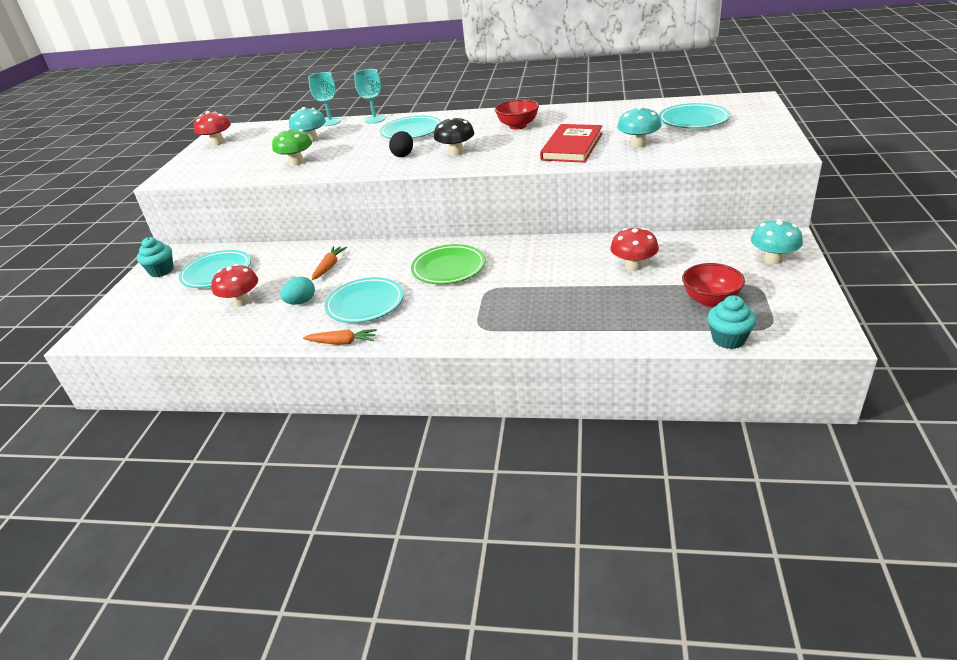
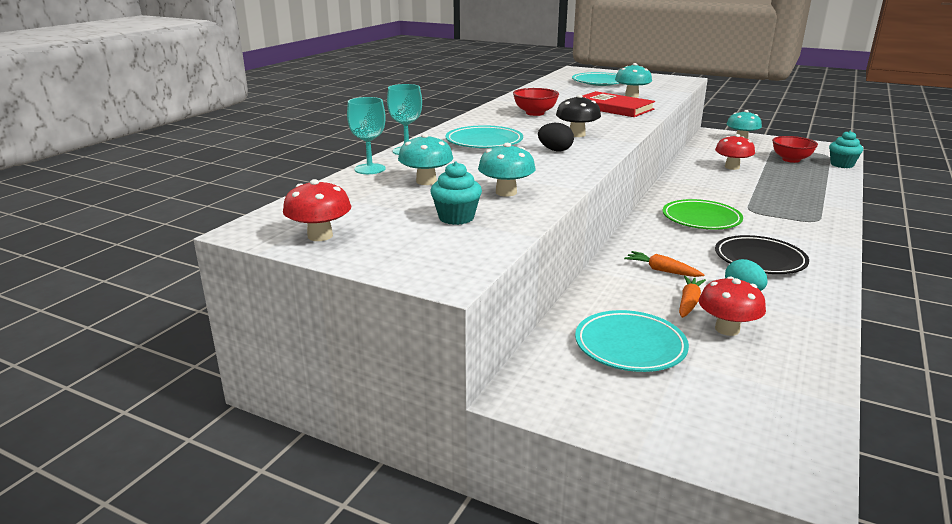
camera: 75 degrees left, 10 degrees down
(161, 271) = (589, 399): turquoise cupcake -> turquoise cupcake (456, 218)
(296, 162) = (506, 192): green mushroom -> turquoise mushroom
(342, 342) = (836, 276): orange carrot -> orange carrot (689, 303)
(365, 304) = (759, 260): turquoise plate -> black plate

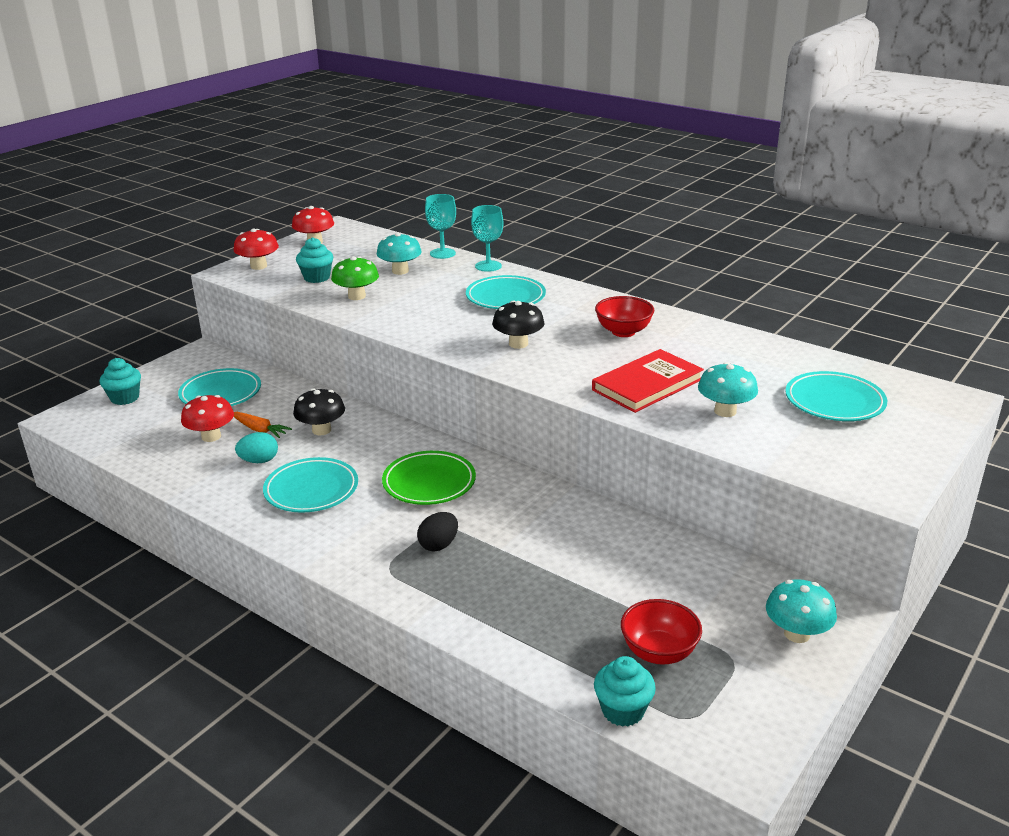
camera: 100 degrees right, 5 degrees up
(506, 192) = (357, 296): turquoise mushroom -> green mushroom
(555, 150) = (463, 326): black egg -> black egg (439, 545)
(662, 270) = (321, 430): orange carrot -> black mushroom
(696, 429) = (125, 398): none -> turquoise cupcake
(732, 167) = (622, 567): red mushroom -> red mushroom (258, 266)
(759, 260) = (311, 490): black plate -> turquoise plate

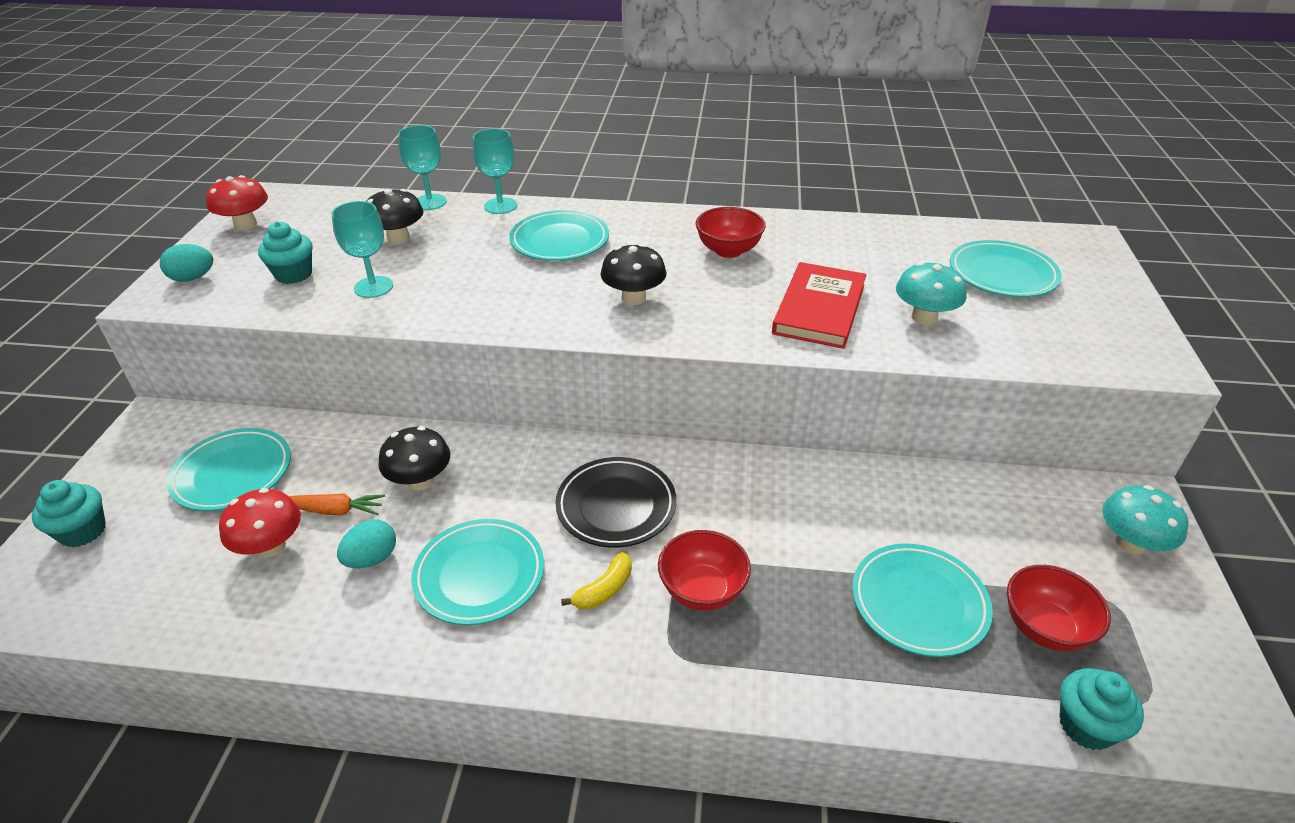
camera: 30 degrees left, 10 degrees up
(258, 266) = (193, 278): red mushroom -> turquoise egg
(357, 296) = (373, 287): green mushroom -> turquoise goblet
(377, 523) = (604, 590): none -> yellow banana
(400, 271) = (398, 238): turquoise mushroom -> black mushroom
(429, 482) = (616, 506): green plate -> black plate
(439, 545) = (702, 590): black egg -> red bowl
(580, 605) = (918, 603): none -> turquoise plate

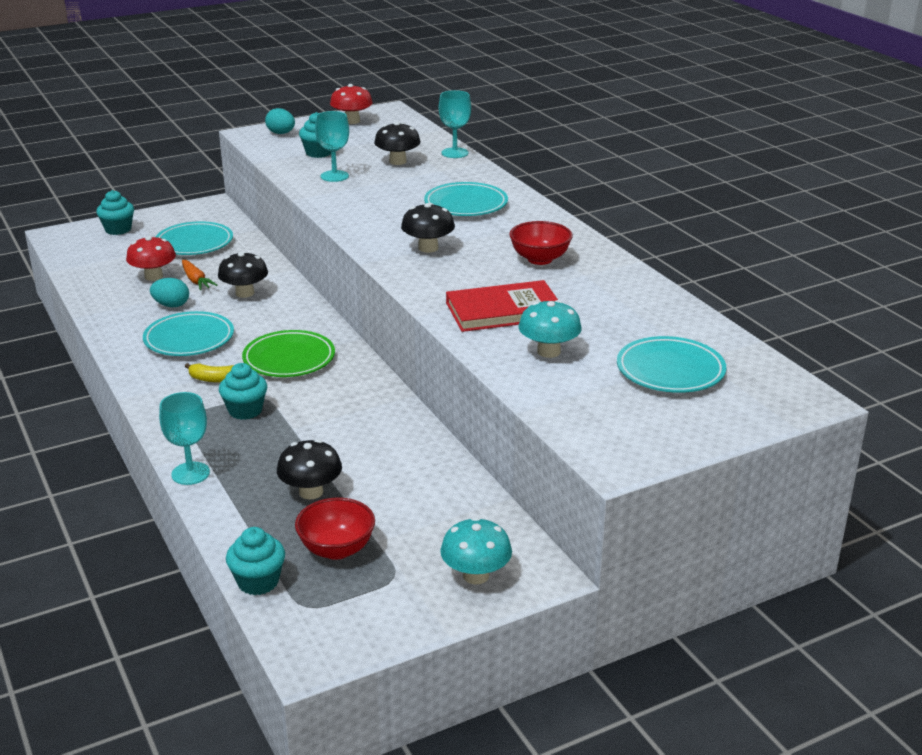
camera: 55 degrees right, 10 degrees down
(500, 206) = (483, 173): turquoise goblet -> turquoise goblet (190, 473)
(616, 506) = (289, 359): black plate -> green plate
(702, 590) = (245, 410): red bowl -> turquoise cupcake
(918, 603) = (311, 492): turquoise plate -> black mushroom

